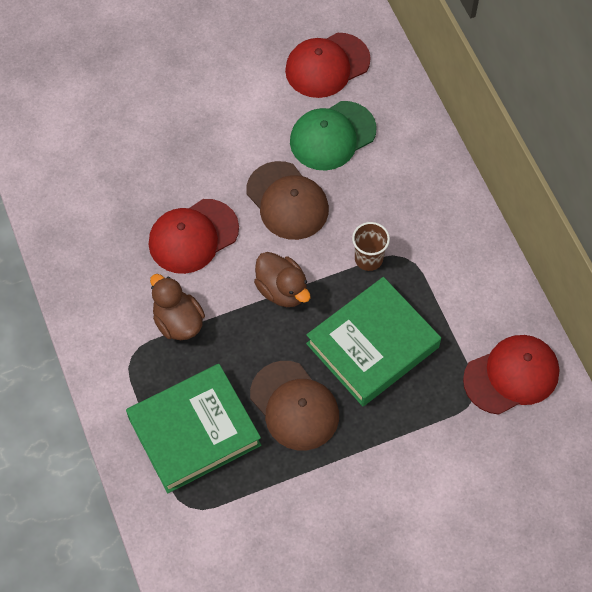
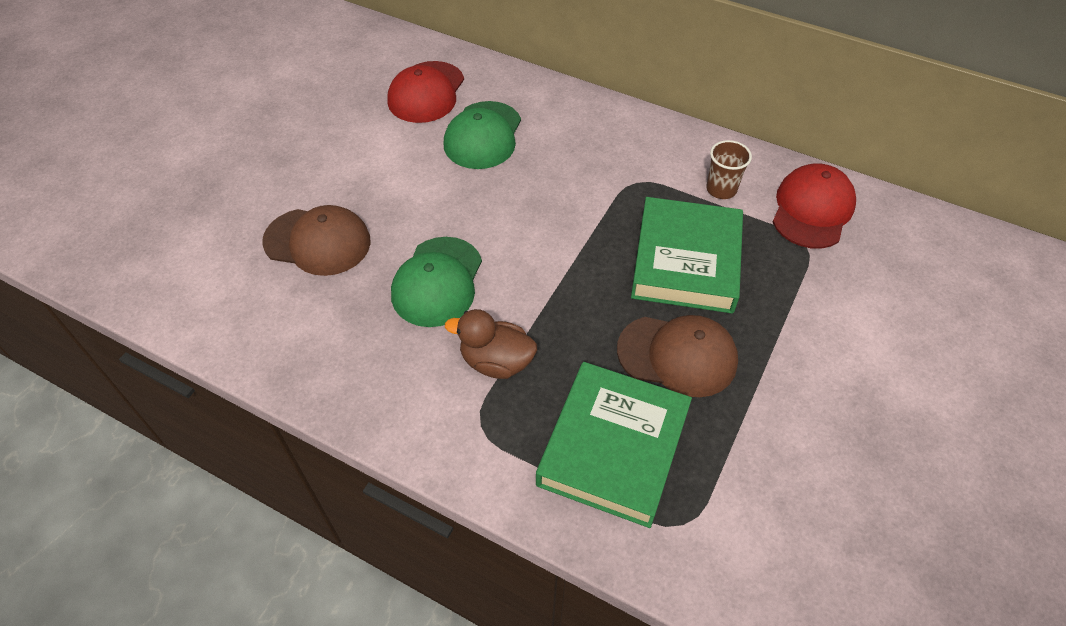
camera: 40 degrees left, 10 degrees down
(193, 236) = (437, 282): red cap -> green cap
(282, 290) = (564, 271): brown duck -> none
(287, 201) = (495, 202): brown cap -> brown cap (317, 241)
(368, 259) = (609, 201): brown cup -> brown cup (721, 189)

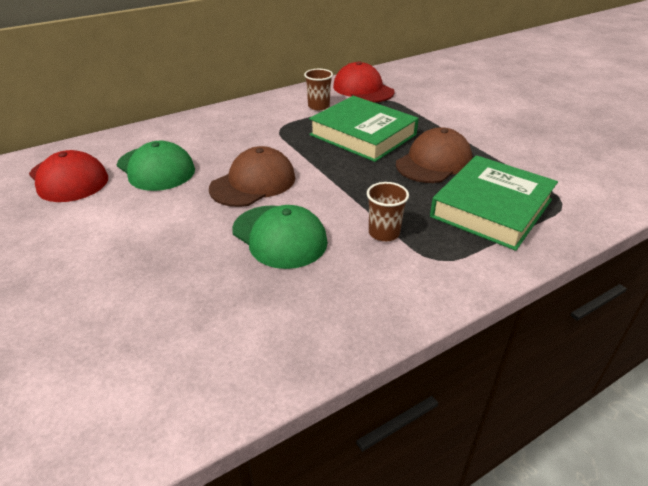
camera: 60 degrees left, 15 degrees down
(317, 241) = (157, 292): brown cap -> brown cap (253, 183)
(496, 362) = (384, 233): brown duck -> brown cup
(613, 448) = (491, 208): green book -> green book turned 75 degrees clockwise

